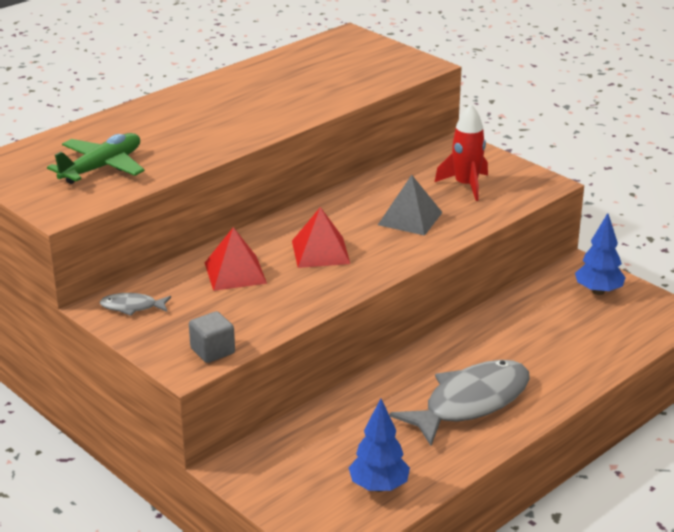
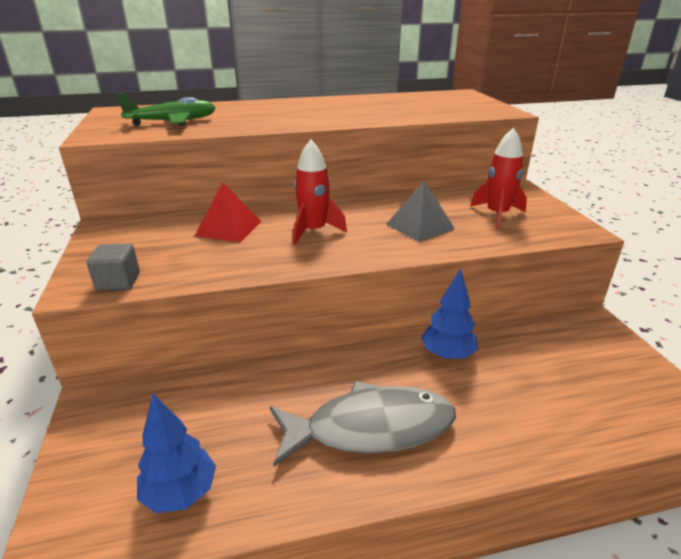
camera: 30 degrees right, 0 degrees up
(132, 307) = (123, 230): grey fish -> none
(320, 252) = (313, 231): red pyramid -> red rocket
(598, 291) = (602, 353): blue tree -> blue tree (447, 355)

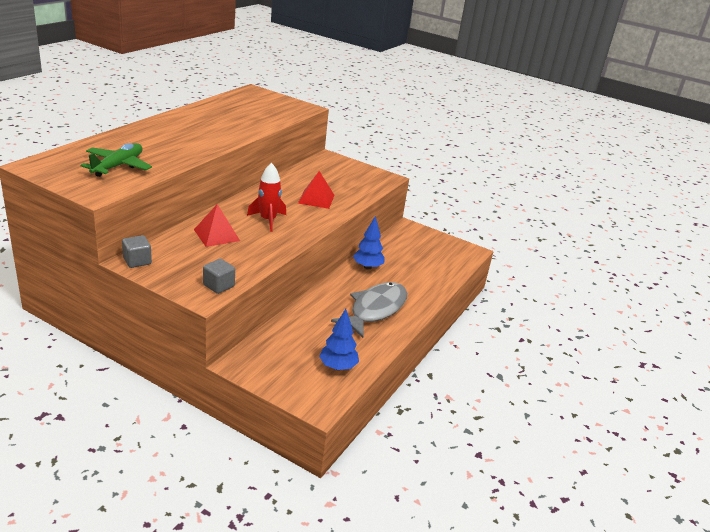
camera: 50 degrees left, 0 degrees up
(109, 227) = (137, 261): none -> grey cube
(420, 226) = (316, 199): grey pyramid -> red pyramid
(497, 215) = (342, 179): red rocket -> none

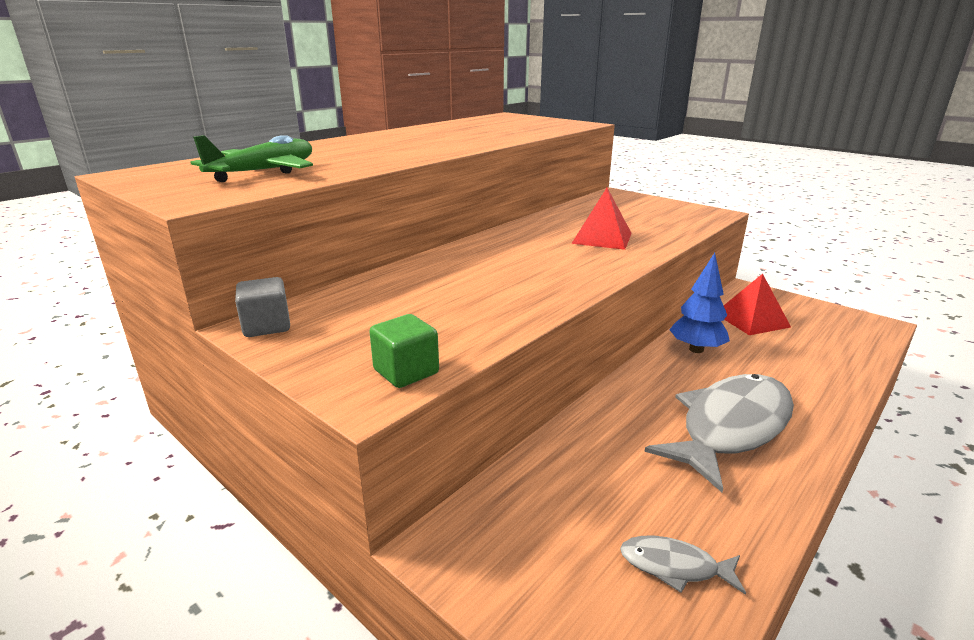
camera: 15 degrees right, 5 degrees down
(216, 235) = (426, 286): red pyramid -> red pyramid (751, 320)
(218, 286) = (406, 372): grey cube -> green cube
(268, 220) = (520, 265): red rocket -> none
(338, 367) = (674, 566): blue tree -> grey fish

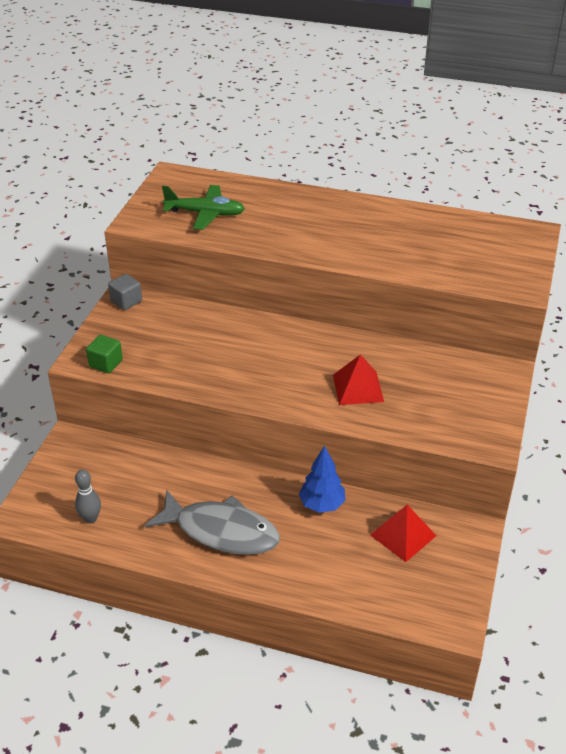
camera: 65 degrees right, 15 degrees up
(674, 566) = (90, 518): grey fish -> grey bowling pin

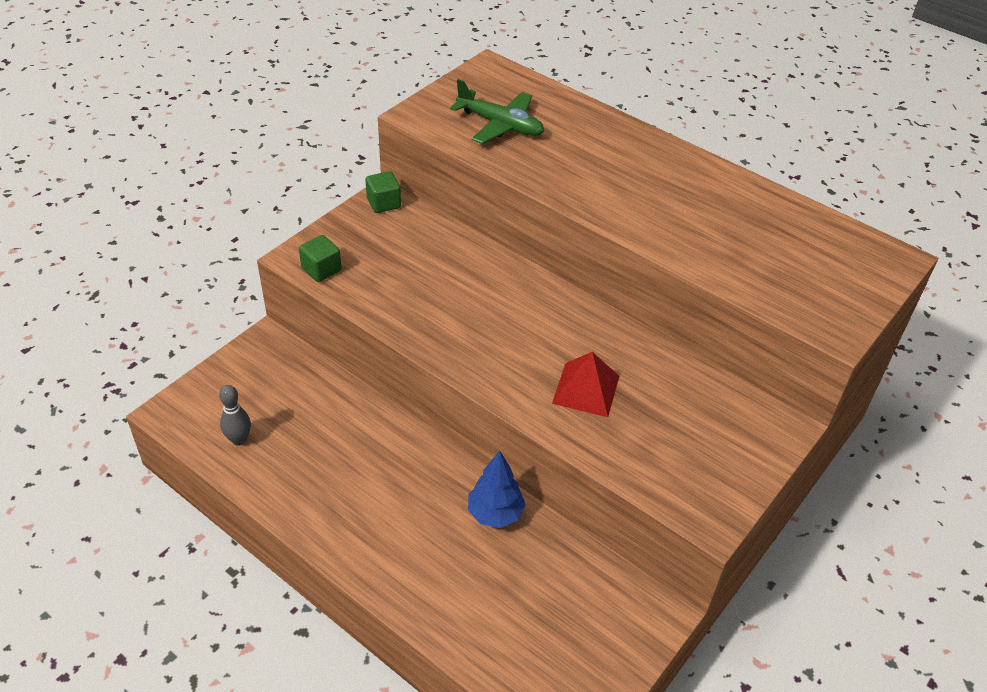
camera: 20 degrees right, 5 degrees up
(126, 301) = (383, 203): grey cube -> green cube
(221, 531) = (366, 505): grey fish -> none
(403, 535) = (570, 586): red pyramid -> none

